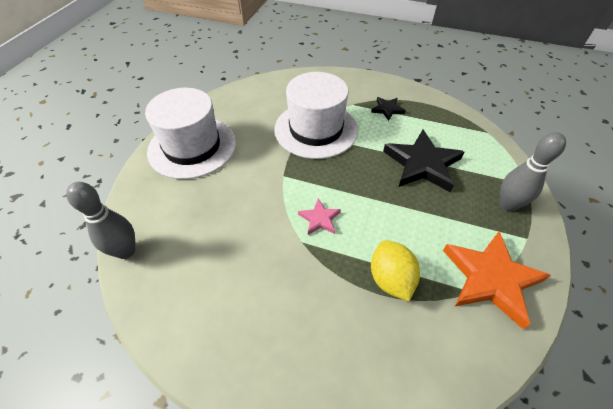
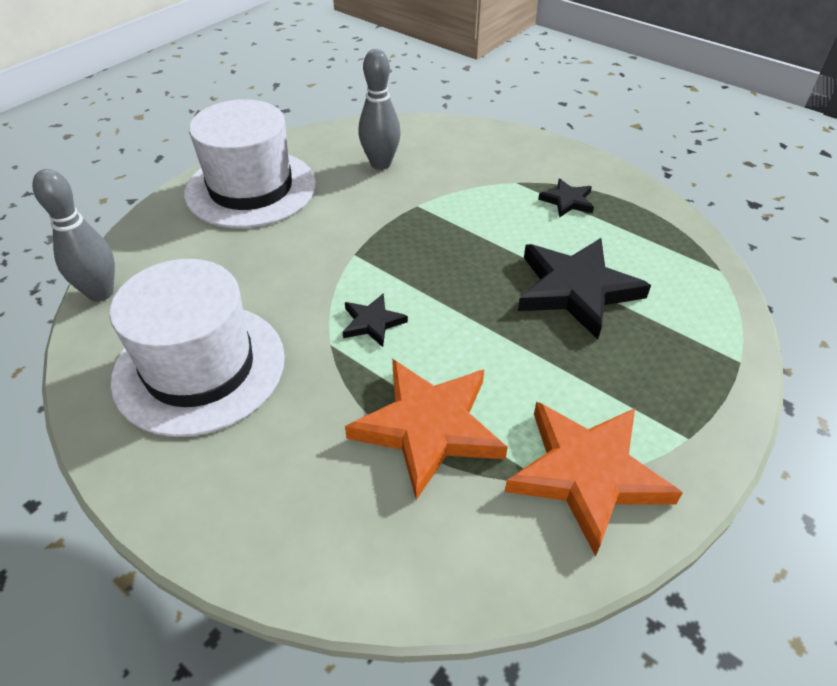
camera: 20 degrees right, 5 degrees down
(316, 129) = (438, 204): white hat -> white hat (199, 367)
(319, 219) = (372, 322): pink star -> black star
(390, 279) = (429, 427): yellow lemon -> orange star
(507, 205) = (685, 382): grey bowling pin -> grey bowling pin (381, 164)

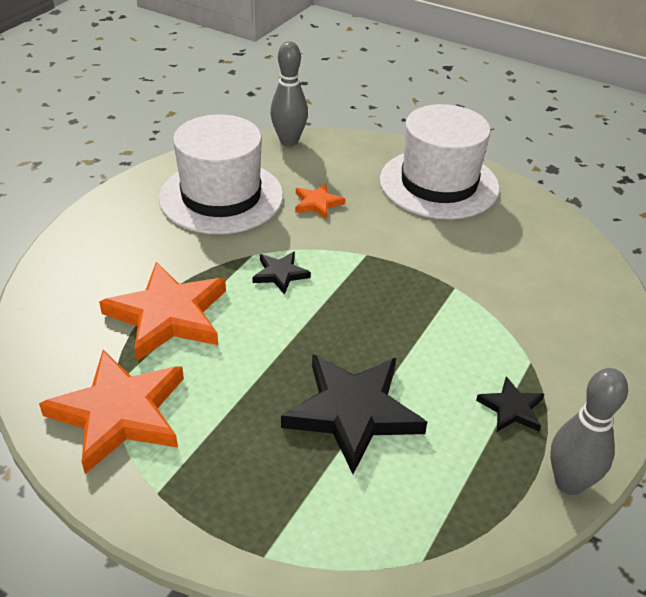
camera: 80 degrees right, 5 degrees down
(250, 280) = (317, 203): none -> orange star
(381, 164) = (515, 256): grey bowling pin -> grey bowling pin (569, 483)

